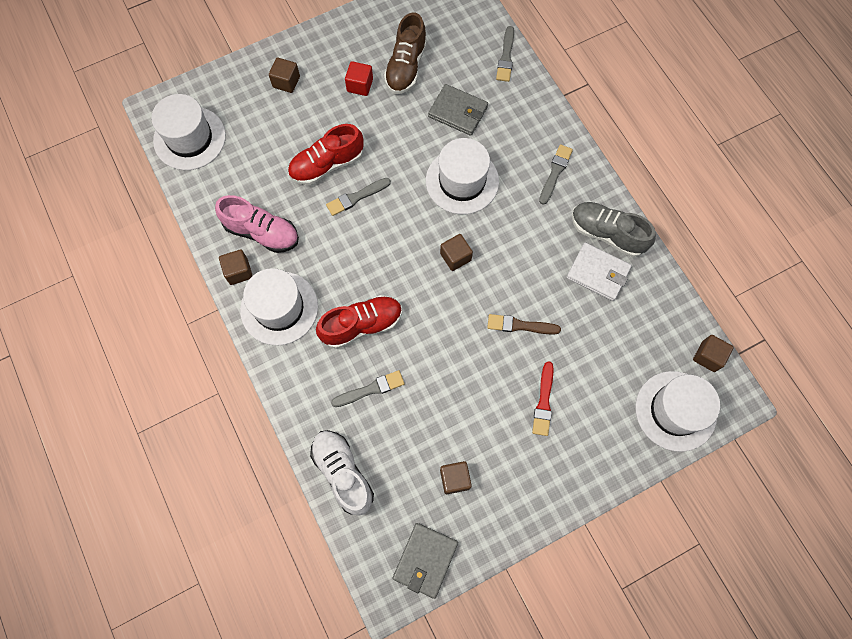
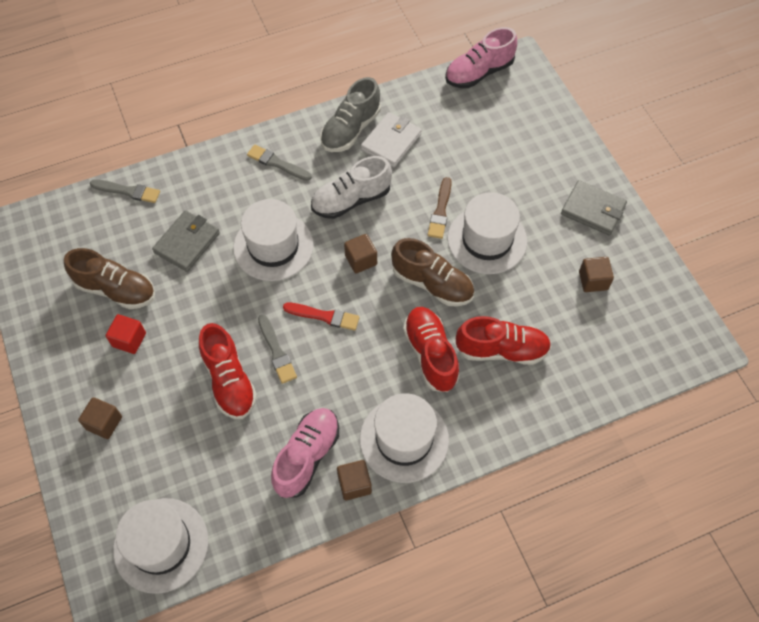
camera: 85 degrees left, 10 degrees down
(343, 473) = (589, 381): white shoe -> white shoe (351, 200)
(371, 389) = (501, 350): grey brush -> red shoe
(425, 560) = (671, 312): grey wallet -> grey wallet (593, 210)
(436, 322) = (432, 283): none -> brown shoe
(543, 402) = (518, 200): red brush -> red brush (324, 316)
(675, 411) = (528, 103): white hat -> white hat (487, 240)
(708, 356) = (479, 72): brown cube -> pink shoe

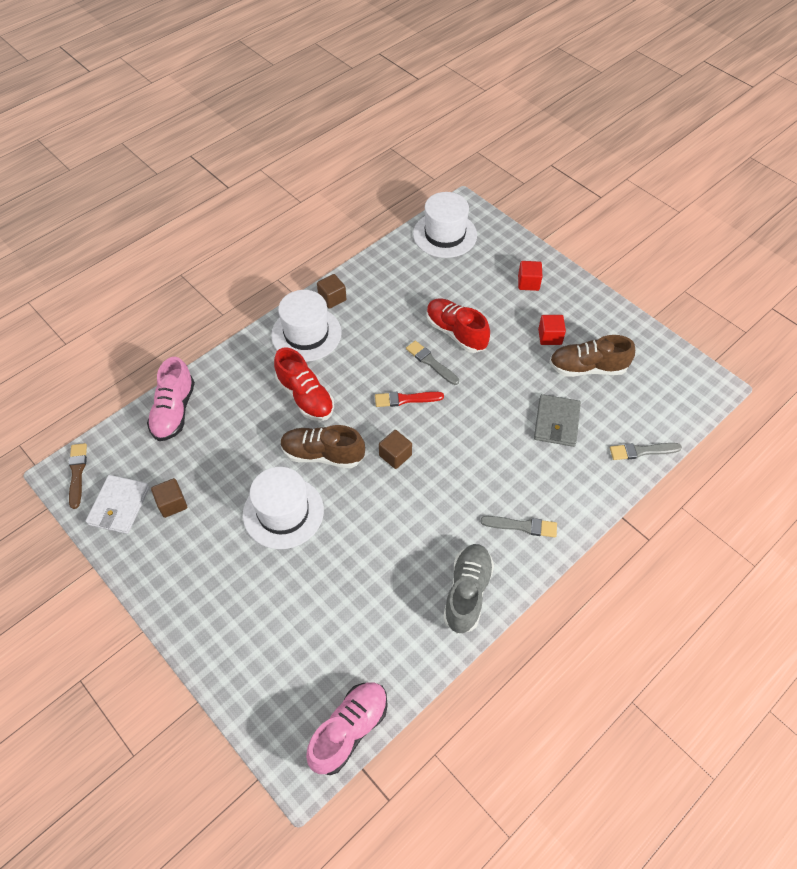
camera: 160 degrees right, 5 degrees down
(104, 423) = (528, 283): brown cube -> red cube
(273, 246) = (479, 443): white hat -> none
(307, 456) = (373, 304): pink shoe -> pink shoe (174, 411)
(351, 200) = (430, 511): white shoe -> none
(391, 142) = (417, 591): white wallet -> white wallet (119, 506)
(440, 211) = (338, 527): brown brush -> brown brush (77, 473)
(501, 350) = (246, 418): red shoe -> none
(593, 210) = (180, 580): grey wallet -> none

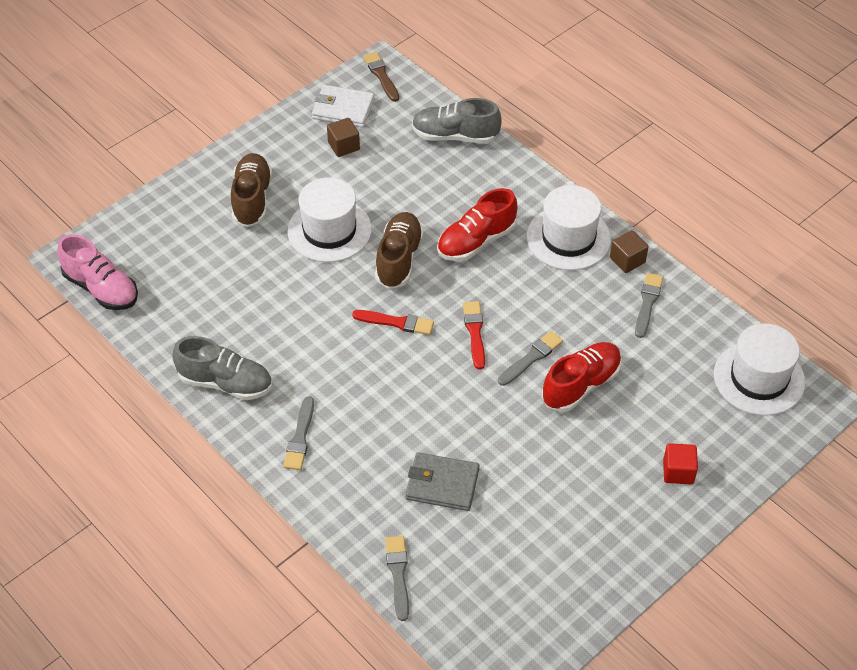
camera: 90 degrees right, 5 degrees down
(77, 473) = (381, 75): brown brush -> brown brush turned 105 degrees counterclockwise
(174, 411) = (455, 136): pink shoe -> grey shoe
(376, 289) = (647, 303): none -> grey brush
(395, 455) = (396, 322): brown cube -> red brush
(550, 337) = (581, 489): red cube -> none
(587, 368) = (530, 528): brown shoe -> brown shoe (252, 199)

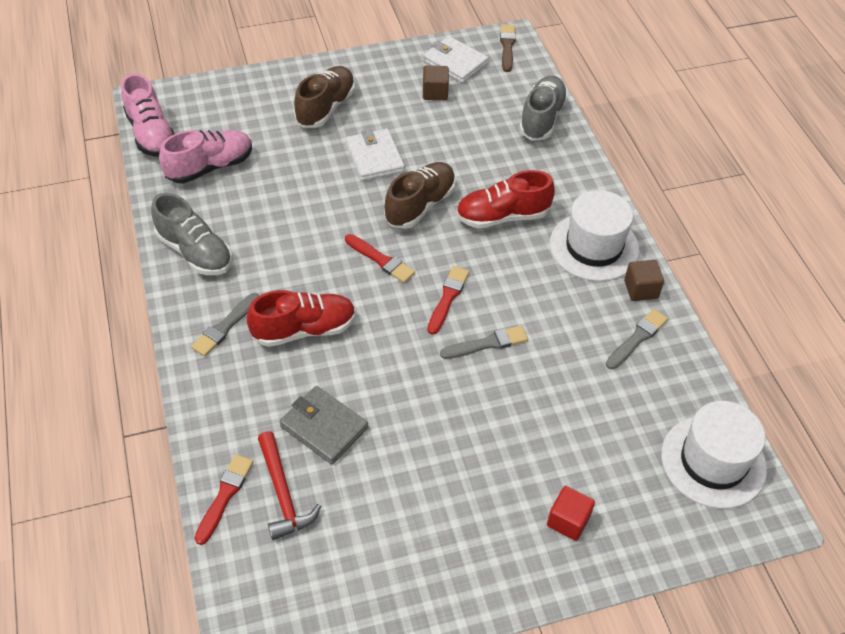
camera: 25 degrees right, 0 degrees up
(182, 298) = (210, 167): none -> pink shoe
(329, 230) = (375, 157): white hat -> white wallet
(398, 574) = (224, 496): grey brush -> red brush
(444, 551) = (283, 493): none -> red hammer
(455, 136) = (542, 118): grey shoe -> grey shoe turned 75 degrees clockwise
(581, 385) = (520, 390): red shoe -> red shoe (304, 329)

